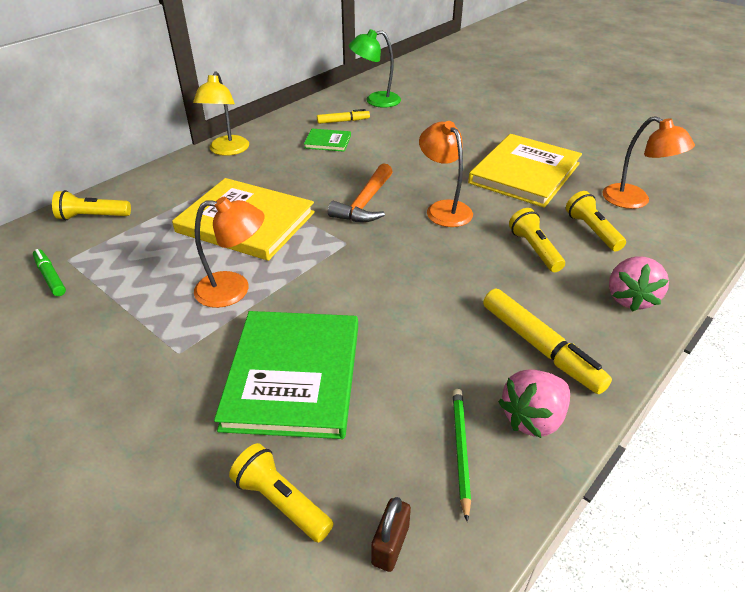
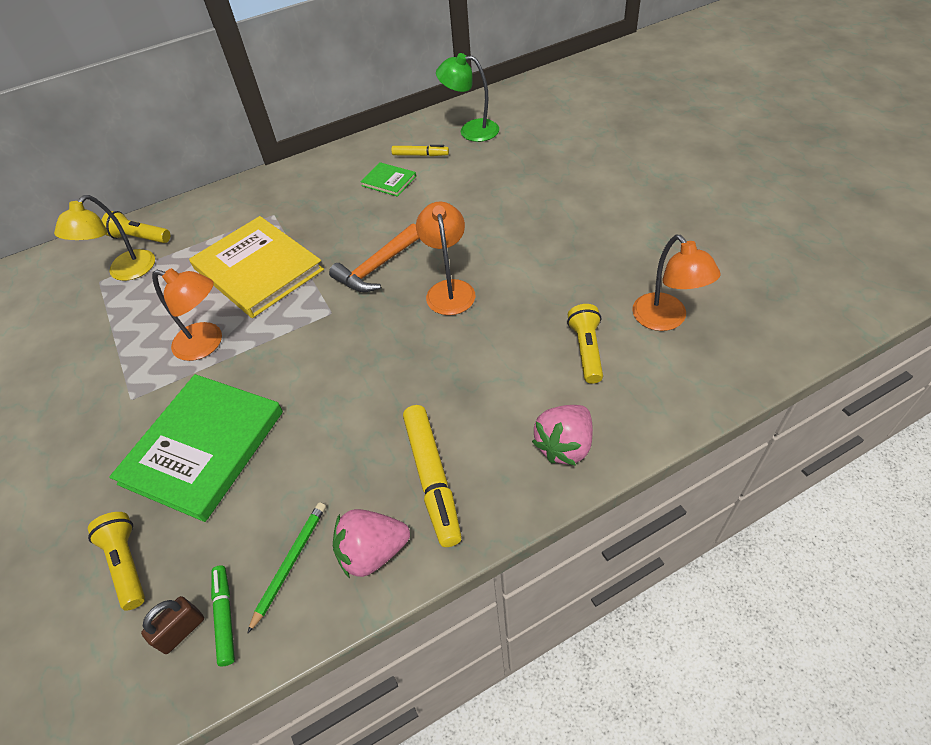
camera: 25 degrees right, 10 degrees up
(50, 277) = (78, 297): green marker -> green marker (225, 616)
(227, 150) = (289, 178): yellow lamp -> yellow lamp (125, 272)
(524, 173) = (566, 258): yellow book -> none
(534, 249) = (507, 361): yellow flashlight -> none

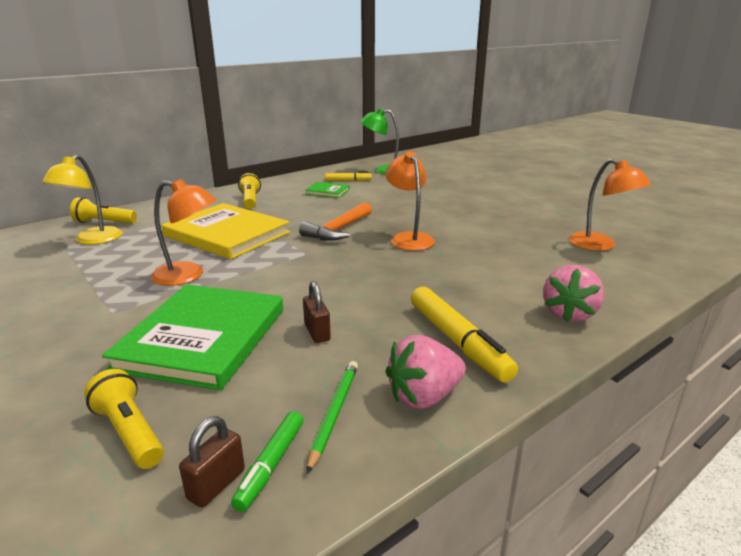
camera: 15 degrees left, 25 degrees down
(225, 616) = (270, 465): green marker -> green marker turned 135 degrees counterclockwise
(305, 449) = (317, 332): none -> brown padlock
(586, 350) = (547, 263): yellow flashlight -> yellow flashlight (250, 200)

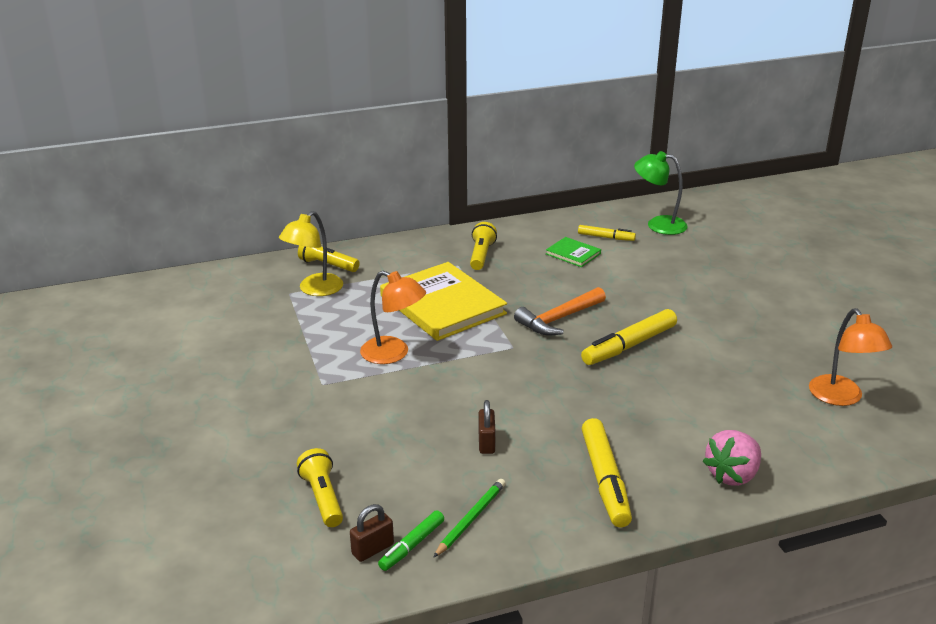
camera: 20 degrees right, 5 degrees up
(203, 338) = (390, 428): green book -> none
(409, 238) = (629, 345): orange lamp -> yellow marker
(424, 396) = (547, 522): pink strawberry -> none

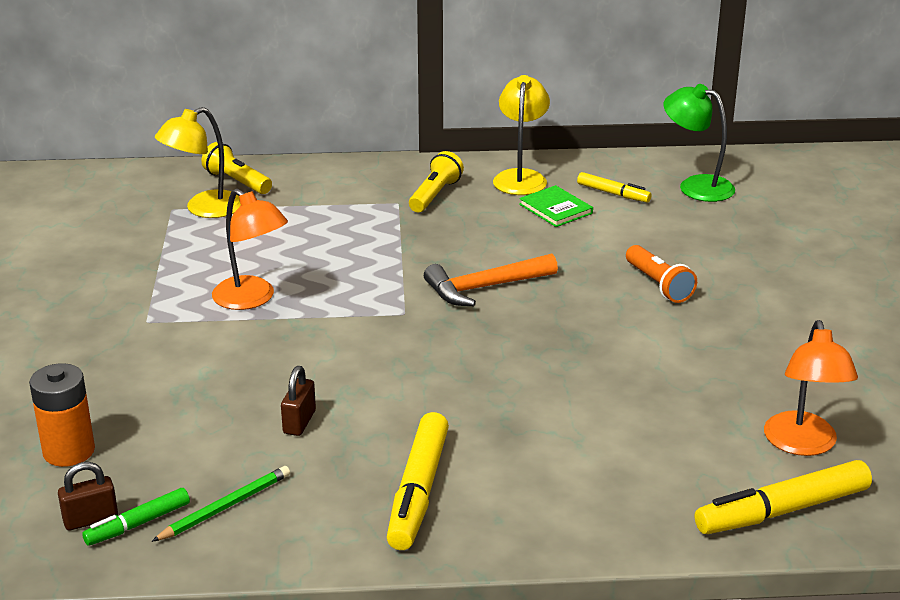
camera: 15 degrees right, 0 degrees up
(322, 498) = (69, 451): yellow flashlight -> orange battery
(442, 305) = (348, 249): yellow book -> none
(534, 234) = (520, 177): none -> yellow lamp
(629, 345) = (555, 334): yellow marker -> yellow marker (782, 510)
(677, 299) = (659, 285): none -> orange flashlight
(732, 475) = (587, 515): pink strawberry -> none

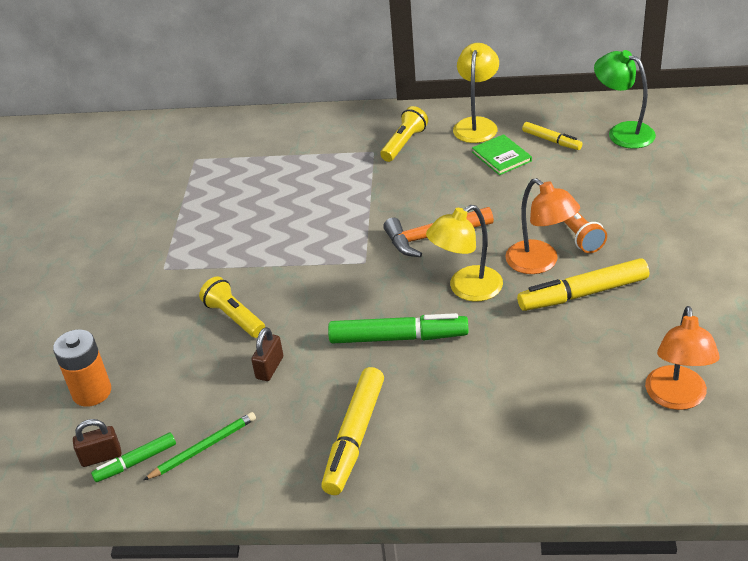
camera: 10 degrees right, 10 degrees up
(204, 209) = (220, 159): yellow lamp -> yellow lamp (466, 289)
(237, 182) = (248, 132): yellow flashlight -> yellow flashlight (234, 317)
(252, 299) = (247, 247): orange lamp -> orange lamp (540, 263)
(458, 389) = (398, 338): none -> green marker
(782, 510) = (649, 464): yellow marker -> yellow marker (582, 293)

